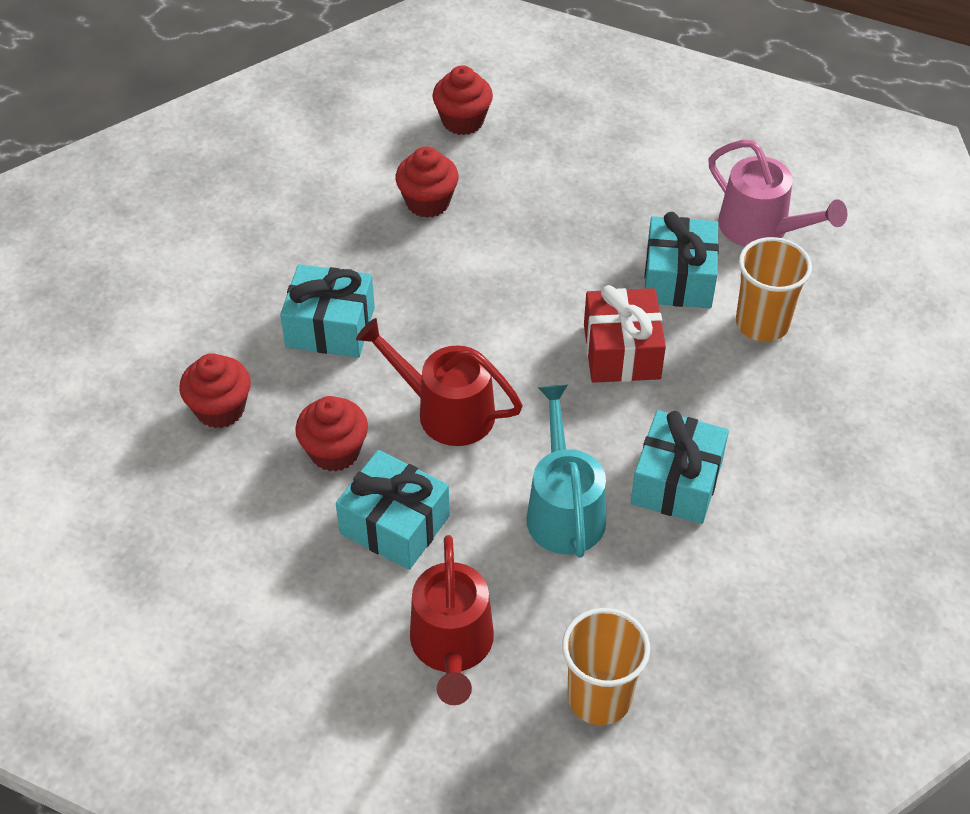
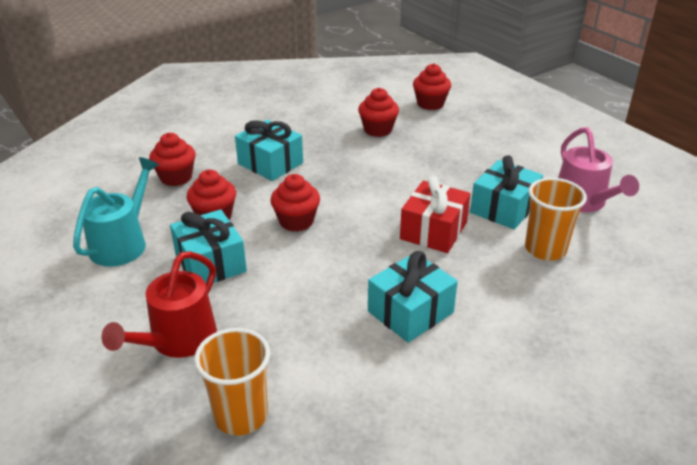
camera: 30 degrees right, 15 degrees down
(446, 411) = (296, 221): red watering can -> red cupcake
(564, 510) = (320, 297): turquoise watering can -> turquoise watering can (122, 243)

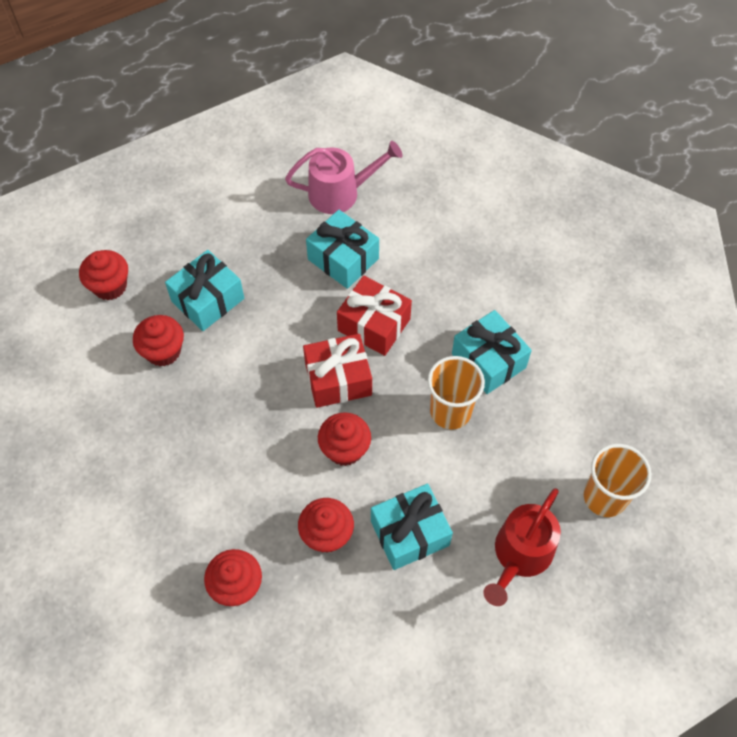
camera: 85 degrees left, 25 degrees up
(122, 243) = (367, 631): turquoise watering can -> none
(178, 340) = (520, 555): red watering can -> red watering can turned 90 degrees clockwise
(270, 163) = (221, 475): turquoise gift -> turquoise gift (208, 300)
(368, 213) = (338, 379): none -> red gift
(545, 249) = (410, 242): orange cup -> orange cup (450, 411)

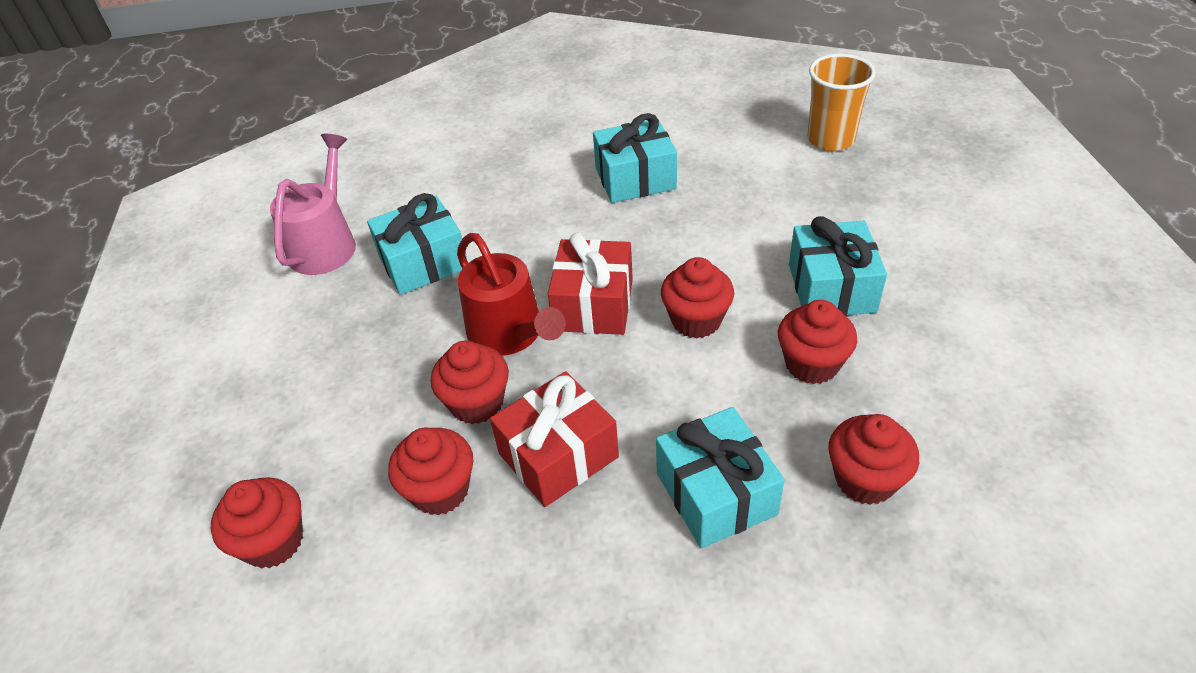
camera: 65 degrees left, 15 degrees down
(208, 300) = (388, 415): turquoise gift -> turquoise gift (716, 493)
(231, 343) = (477, 403): none -> red cupcake
(374, 325) = (535, 256): red gift -> red gift (558, 455)
(450, 411) = (685, 220): orange cup -> none
(520, 555) = (881, 209): red watering can -> red watering can (510, 334)

